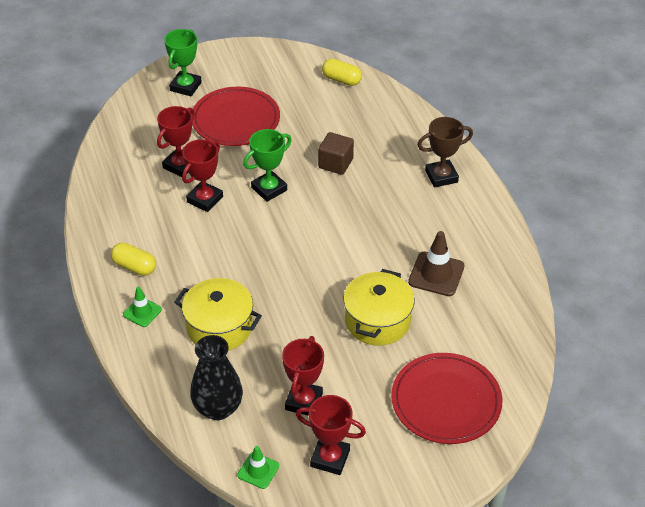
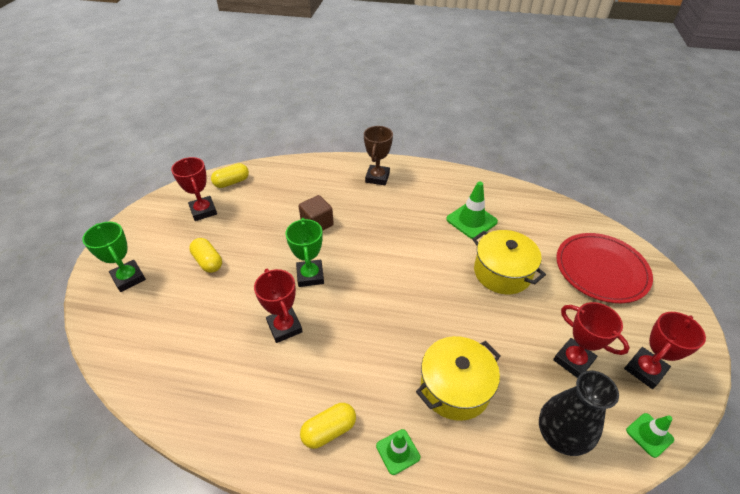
camera: 60 degrees left, 0 degrees up
(180, 165) = (224, 327): red trophy -> red trophy (203, 211)
(235, 120) = (208, 262): red plate -> yellow capsule
(436, 274) = (471, 220): brown traffic cone -> green traffic cone

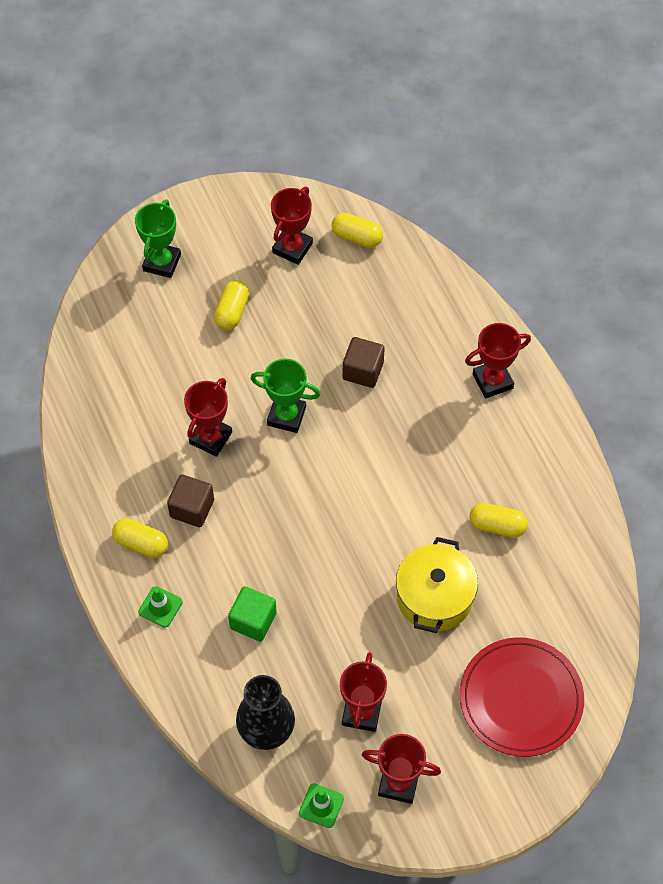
camera: 55 degrees right, 15 degrees up
(310, 275) = (286, 416): green trophy -> green trophy turned 60 degrees clockwise
(329, 373) = (192, 508): none -> brown cube
(377, 177) = (492, 381): brown trophy -> red trophy
(455, 387) = (253, 620): yellow pot -> green cube
(471, 220) = (497, 526): green traffic cone -> yellow capsule

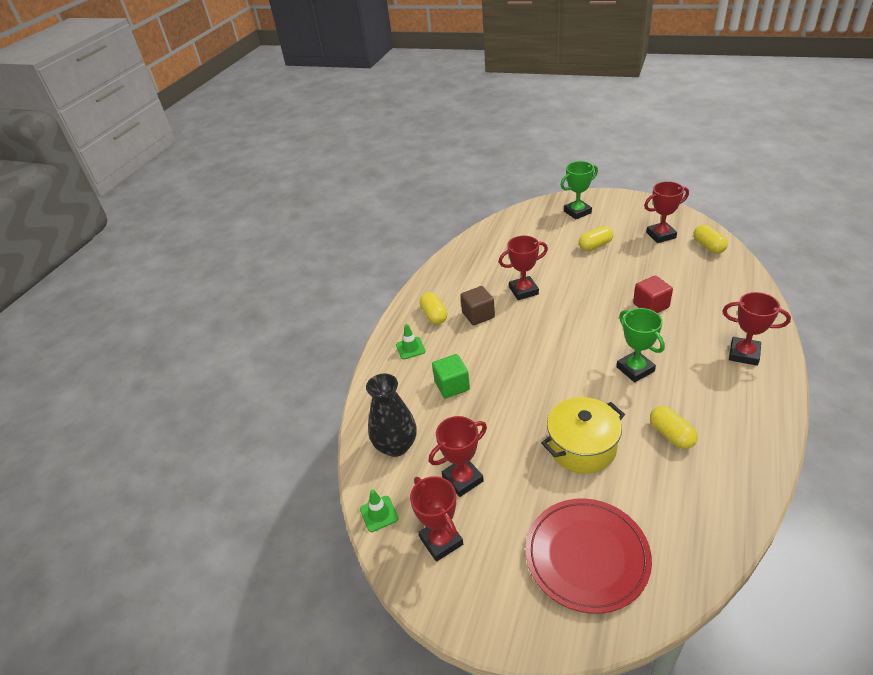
camera: 50 degrees right, 20 degrees down
(286, 416) = (579, 303): green trophy -> green trophy (635, 369)
(363, 371) = (651, 305): brown cube -> red cube

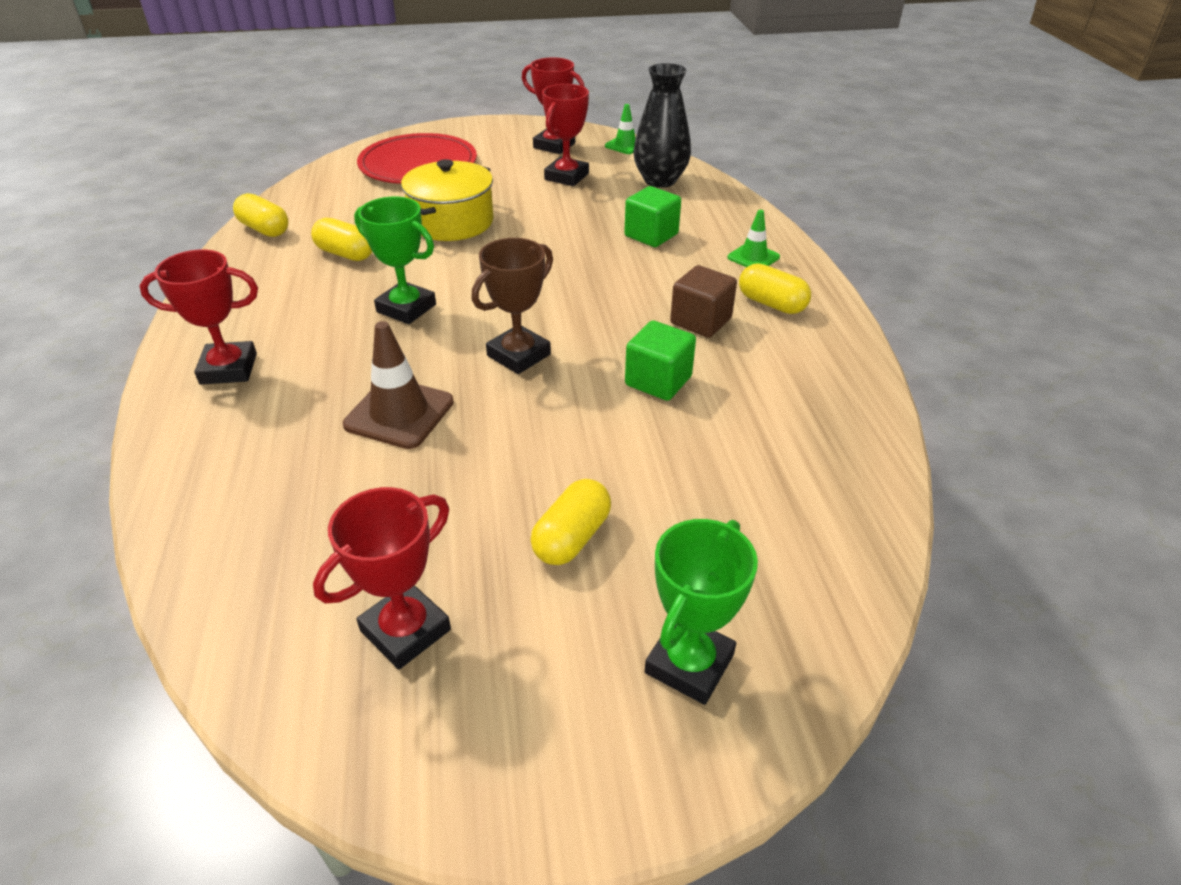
camera: 145 degrees right, 0 degrees up
(523, 291) = (658, 381): red trophy -> green cube
(582, 320) = (519, 355): none -> brown trophy
(651, 305) = (399, 413): red cube -> brown traffic cone
(708, 246) = (266, 622): yellow capsule -> yellow capsule (264, 229)

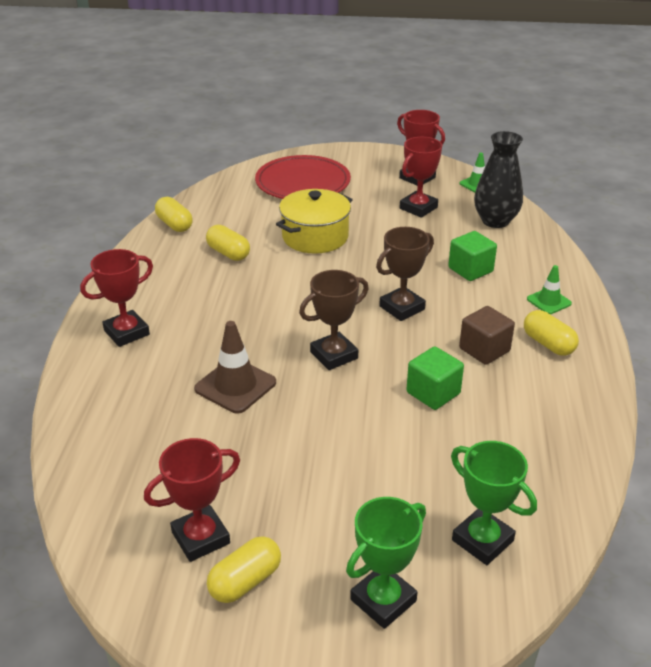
camera: 15 degrees right, 5 degrees down
(228, 369) = (126, 332): red trophy -> red trophy turned 45 degrees counterclockwise
(406, 308) = (261, 304): green trophy -> green trophy (482, 540)
(572, 537) = (330, 498): yellow capsule -> yellow capsule (245, 581)
(585, 288) = (402, 308): none -> brown trophy

